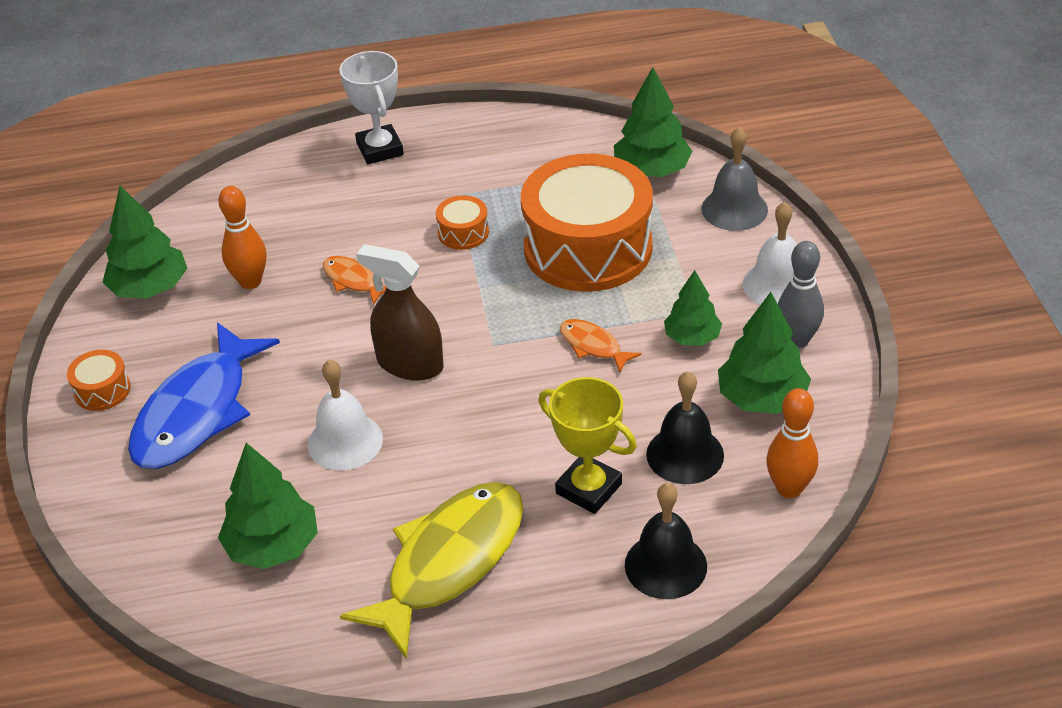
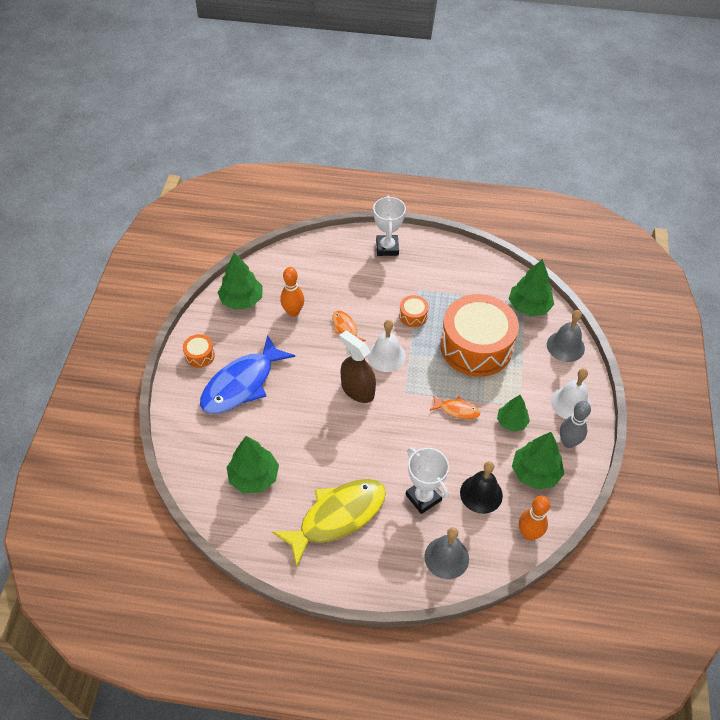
camera: 15 degrees right, 10 degrees up
(345, 441) = (309, 426): white bell -> white bell (386, 356)
(588, 488) = (423, 497): yellow trophy -> white trophy
(593, 346) = (457, 410): orange fish -> orange fish turned 135 degrees clockwise
(665, 565) = (446, 557): black bell -> grey bell

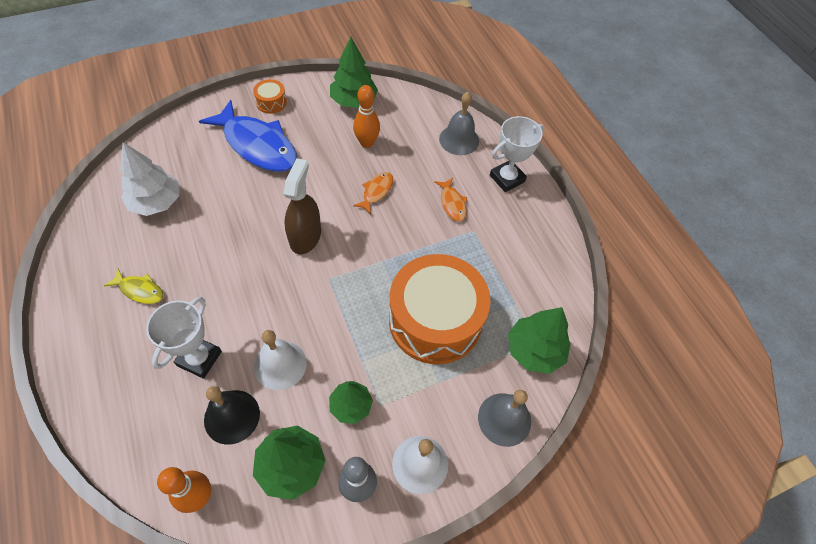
camera: 55 degrees right, 5 degrees up
(242, 384) = (257, 145): blue fish -> blue fish turned 150 degrees counterclockwise
(254, 477) = (156, 202): green tree -> white tree
(337, 517) = (140, 290): yellow fish -> yellow fish, size x0.45
(386, 356) = (364, 241): white bell -> white bell (280, 365)
(413, 315) = (434, 241): orange drum -> none
(446, 557) = (130, 417): grey bell -> grey bell (459, 140)
(457, 410) = (334, 340): orange fish -> orange fish (452, 203)

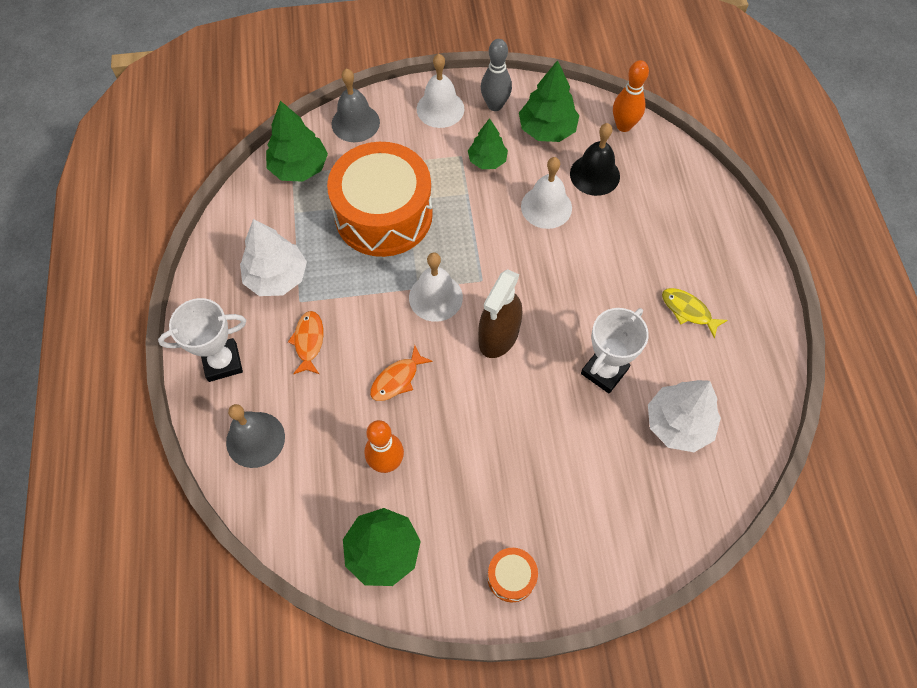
camera: 160 degrees left, 5 degrees up
(199, 358) = (623, 229): white trophy -> white trophy (604, 371)
(257, 145) = (541, 492): blue fish -> none
(365, 256) = (435, 297): none -> white bell
(501, 245) = (276, 277): none -> white tree

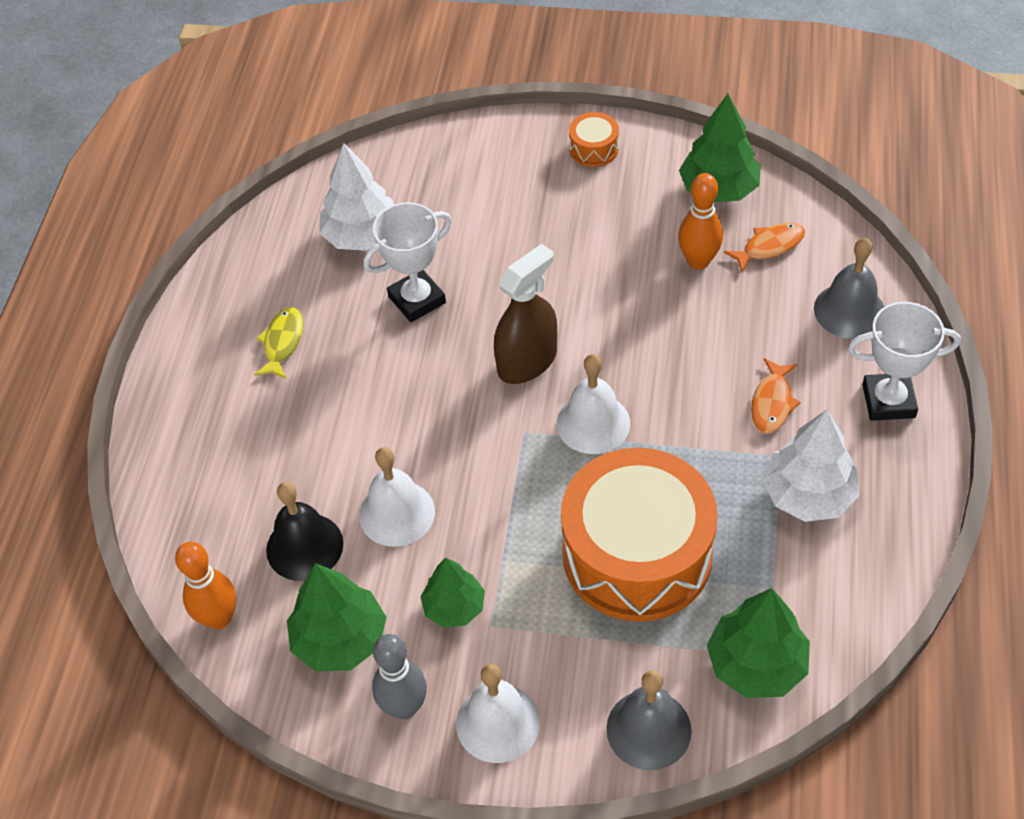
camera: 160 degrees left, 10 degrees down
(397, 379) = (667, 339): orange fish -> orange fish (769, 246)
(688, 311) = (282, 342): yellow fish -> yellow fish turned 135 degrees counterclockwise

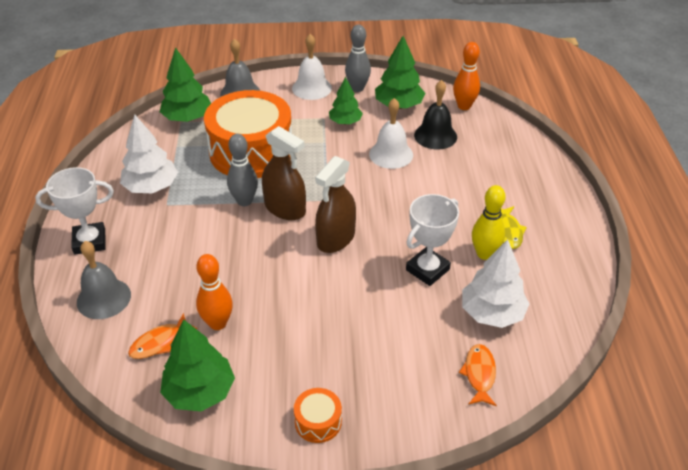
camera: 165 degrees right, 10 degrees down
(332, 313) = (484, 254): none -> yellow bowling pin
(593, 423) = (285, 208): white bell -> brown spray bottle
(655, 445) = (244, 201): none -> grey bowling pin
(772, 403) = (168, 232): orange fish -> orange fish (479, 374)

